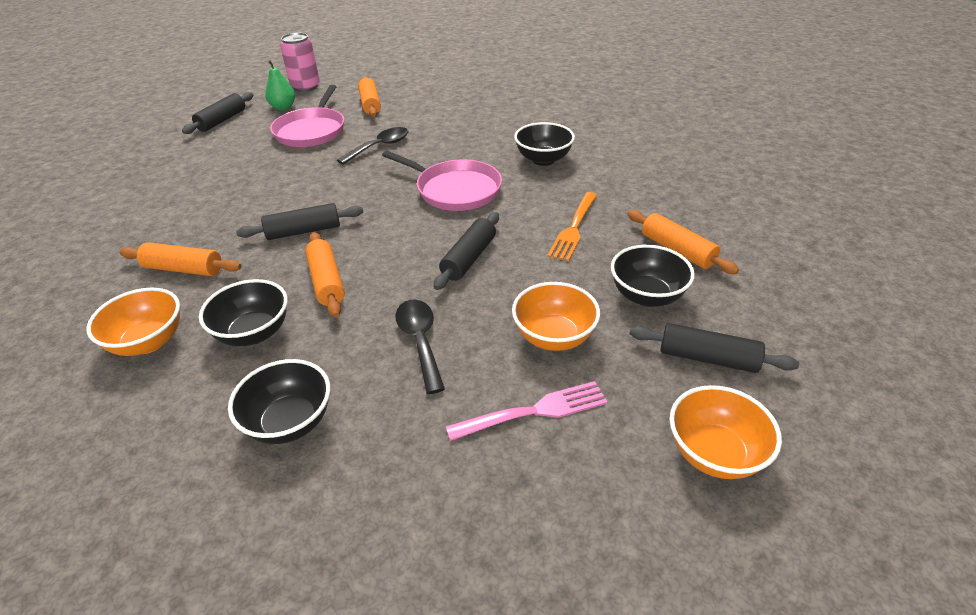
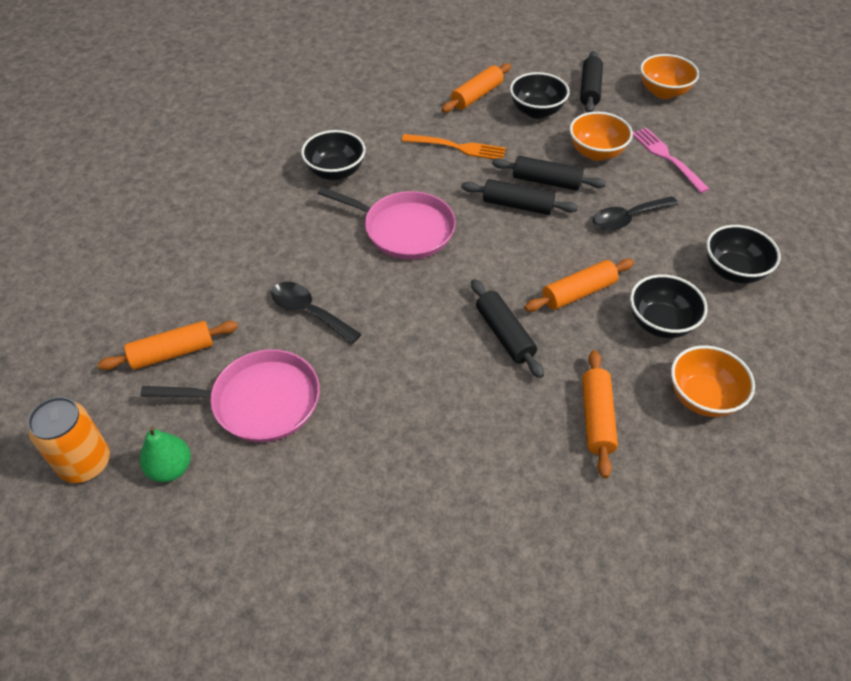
camera: 100 degrees left, 10 degrees up
(222, 120) = (215, 547): black rolling pin -> black rolling pin (546, 181)
(305, 87) = (85, 463): pink can -> orange can
(455, 190) = (404, 229): pink pan -> pink pan turned 90 degrees clockwise

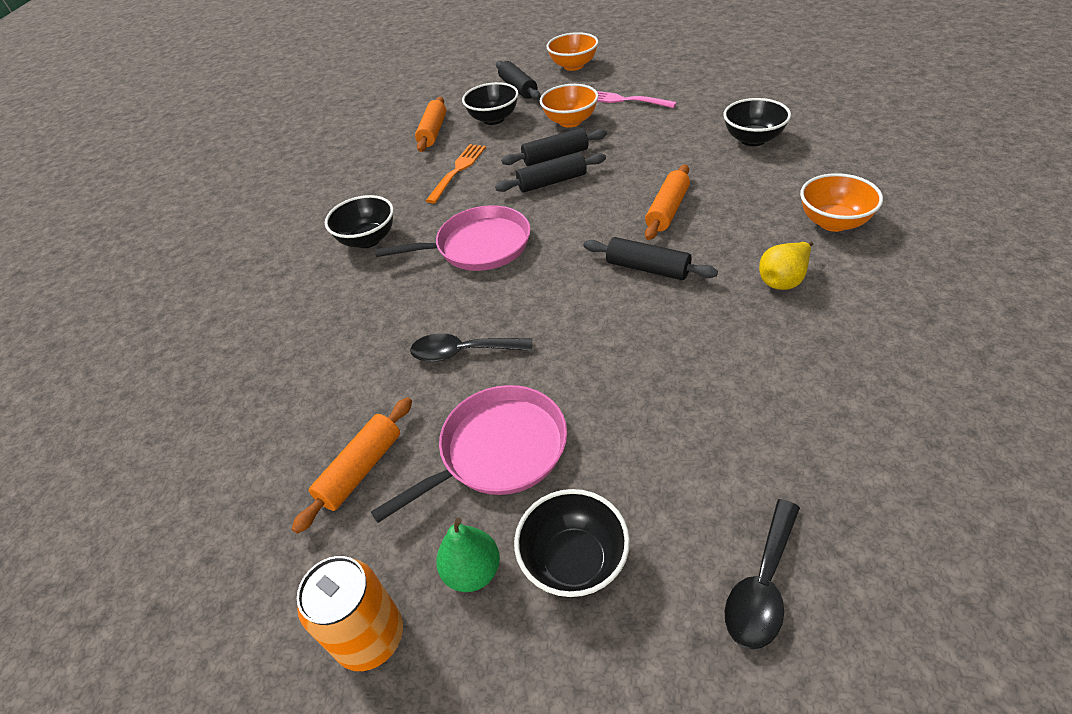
camera: 30 degrees left, 5 degrees down
(458, 147) = (458, 170): orange fork -> orange fork turned 45 degrees counterclockwise
(596, 418) = (783, 280): orange rolling pin -> yellow pear
(627, 218) = (643, 148): black spoon -> black spoon (762, 585)
(660, 323) = (747, 195): black bowl -> black bowl (574, 561)

